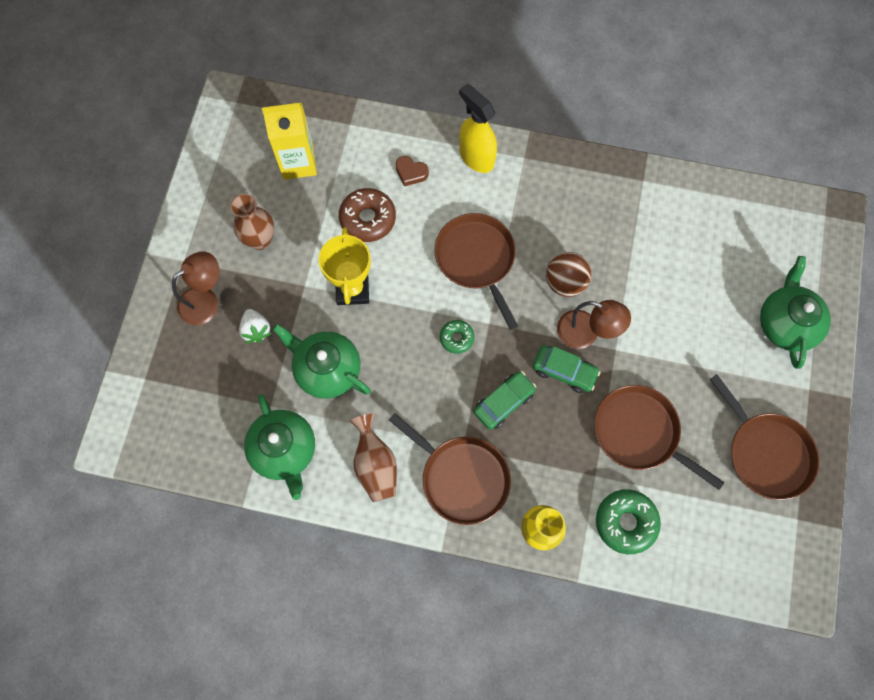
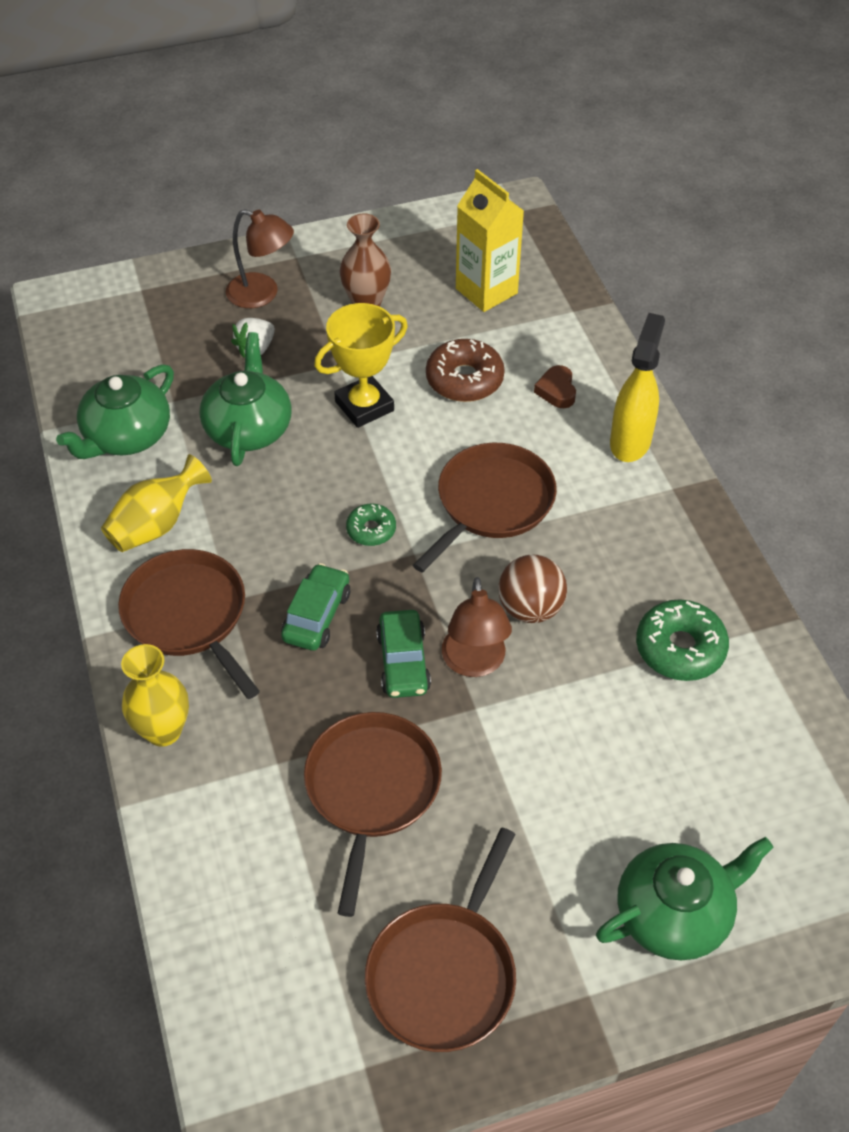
camera: 60 degrees right, 20 degrees down
(375, 465) = (156, 525): brown vase -> yellow vase
(461, 477) = (189, 616): brown pan -> brown pan turned 135 degrees clockwise
(504, 402) = (317, 616): green car -> green car turned 90 degrees counterclockwise
(625, 522) = (230, 829): green donut -> green donut (680, 648)

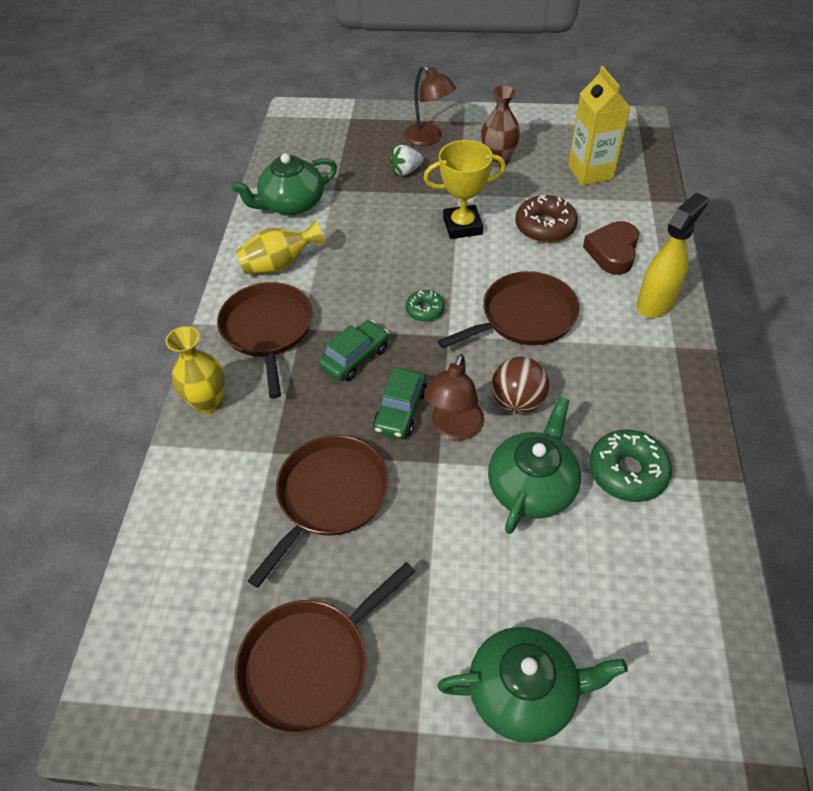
camera: 25 degrees right, 0 degrees up
(249, 428) = (374, 219): green teapot -> green teapot (532, 486)
(556, 391) = (612, 252): brown heart -> brown heart, size x1.60

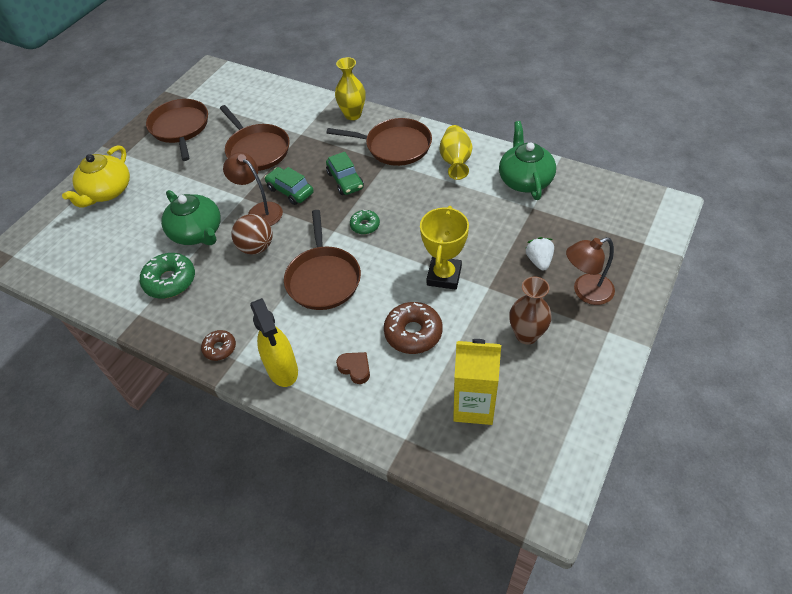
camera: 115 degrees right, 0 degrees up
(524, 692) = (107, 191): green teapot -> yellow teapot
(612, 252) = (355, 368): brown heart -> brown heart, size x0.62
(674, 367) = (219, 348): none -> brown donut

